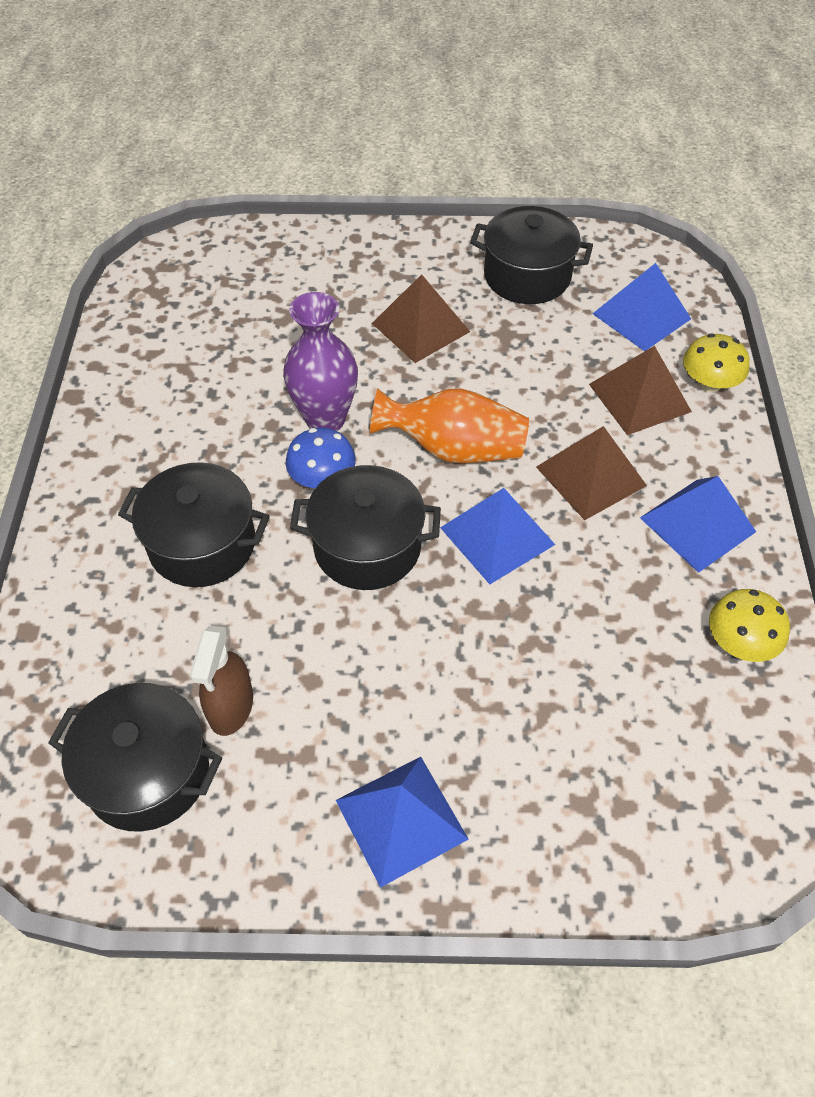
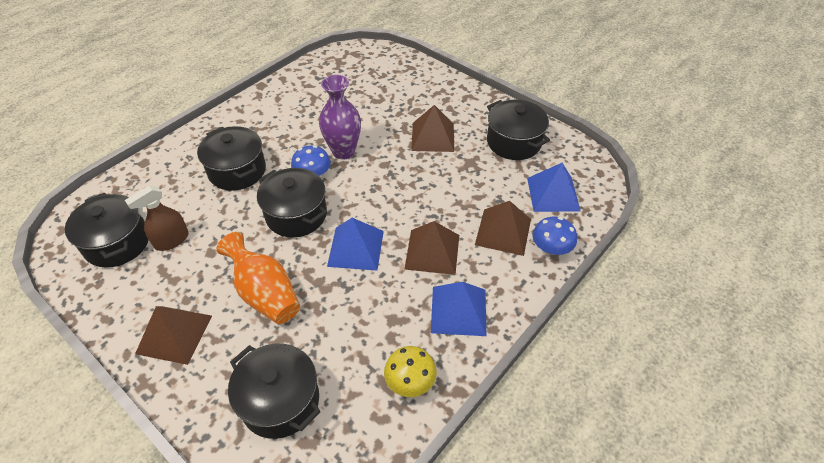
camera: 40 degrees right, 5 degrees down
(401, 819) = (174, 334): blue pyramid -> brown pyramid
(453, 449) = (383, 198): orange vase -> orange vase (265, 293)
(632, 782) = (280, 401): none -> black pot
(709, 383) = (551, 248): yellow mushroom -> blue mushroom

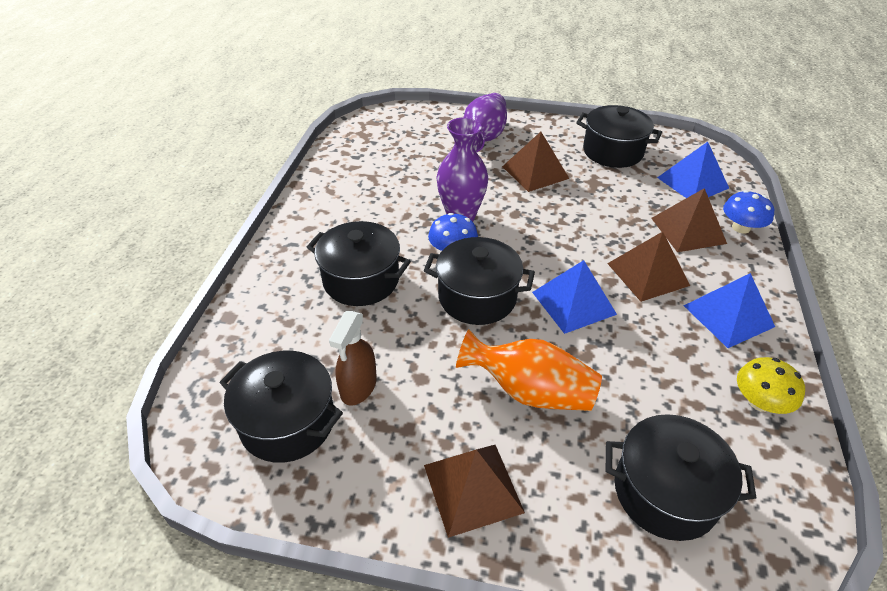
camera: 30 degrees left, 5 degrees down
(422, 94) = (483, 138): none -> purple vase

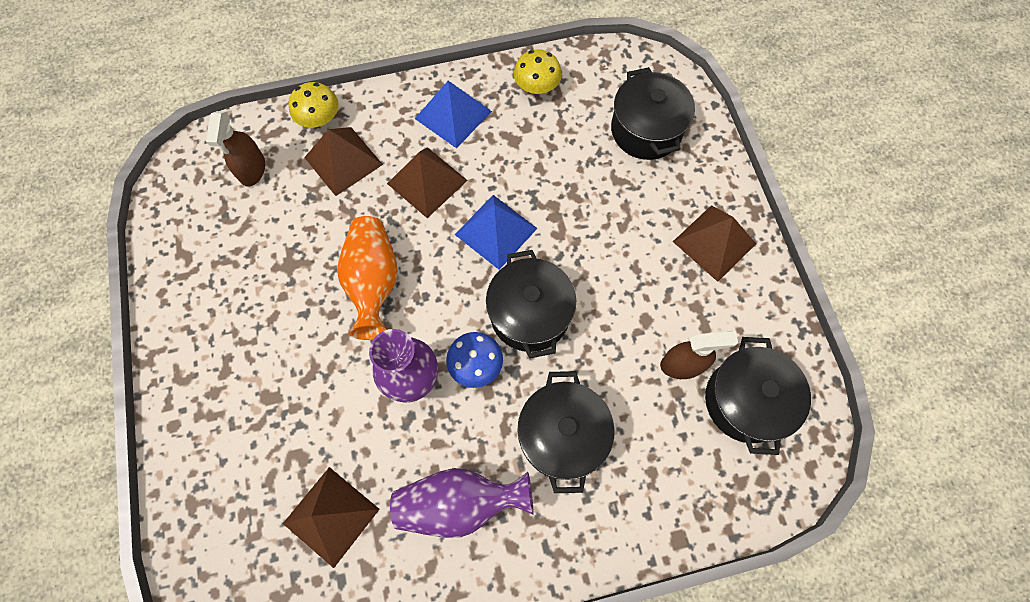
camera: 115 degrees left, 25 degrees up
(483, 138) = (231, 426): purple vase -> purple vase (459, 503)
(529, 391) = (612, 234): orange vase -> orange vase (374, 282)
(535, 172) = (292, 333): brown pyramid -> brown pyramid (331, 516)
(612, 152) = (213, 261): black pot -> none
(692, 182) = (252, 169): blue pyramid -> brown spray bottle
(741, 227) = (319, 118): blue mushroom -> yellow mushroom

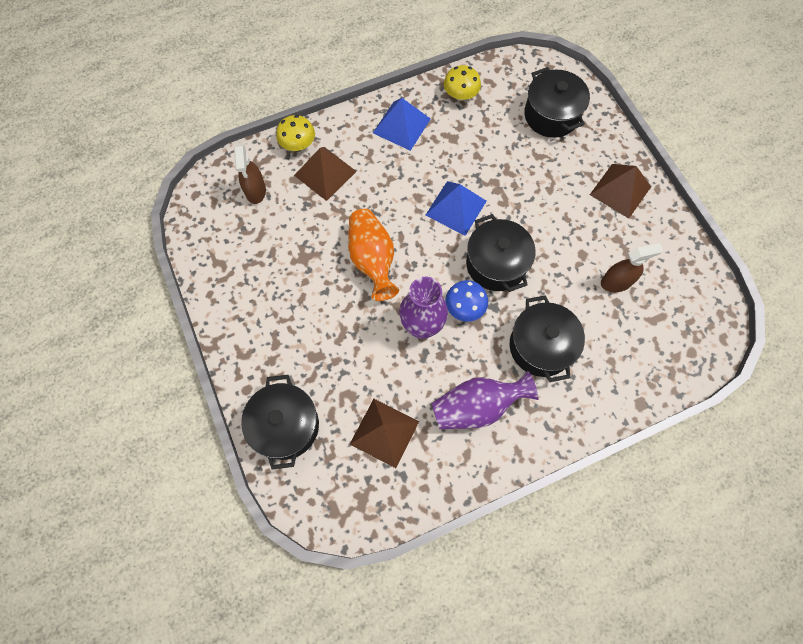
camera: 10 degrees left, 0 degrees up
(427, 182) = (394, 179): brown pyramid -> none
(745, 401) = (667, 300): black pot -> black pot (286, 426)

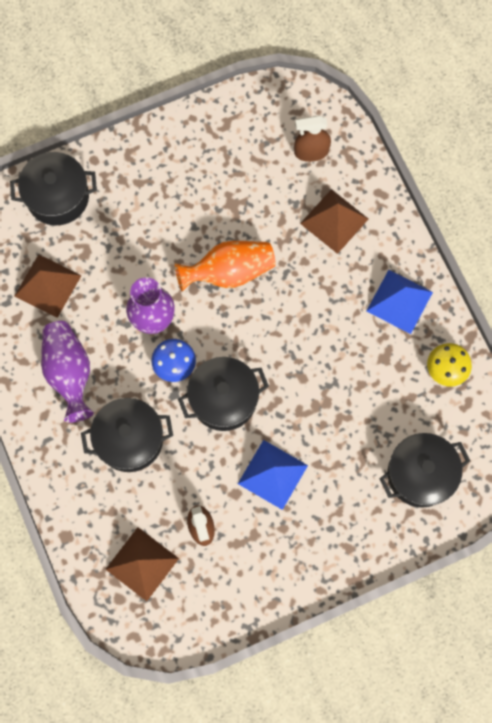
camera: 90 degrees right, 5 degrees up
(298, 144) = (371, 191): yellow mushroom -> none
(456, 208) = (292, 359): blue pyramid -> blue pyramid (272, 474)
(620, 190) = (317, 546): brown pyramid -> brown pyramid (142, 564)

